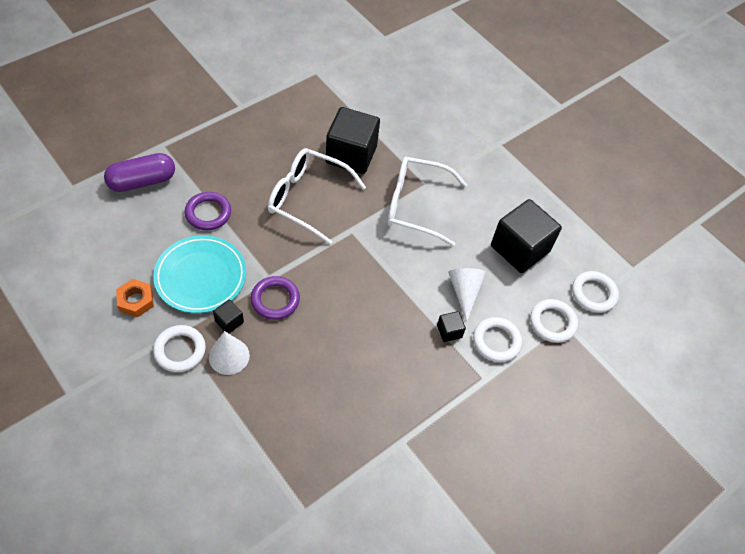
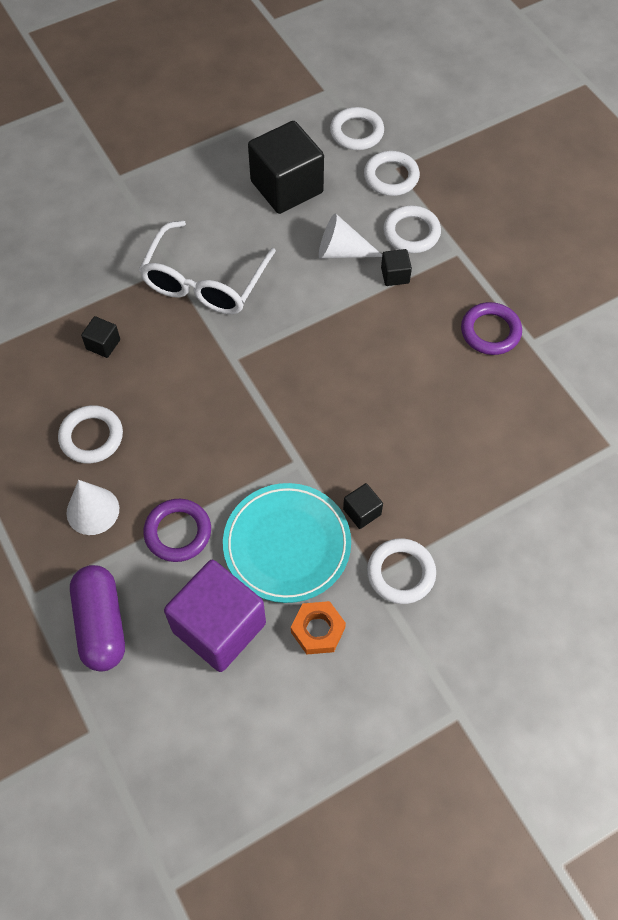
camera: 75 degrees left, 5 degrees up
(139, 243) = (219, 627): none -> purple cube
(229, 356) = (413, 514): white cone -> white cone (92, 510)
(275, 300) = (333, 455): purple ring -> purple ring (490, 331)
(277, 158) = (91, 437): none -> white ring
(307, 198) = (172, 405): white glasses -> none
(351, 155) = (103, 344): black cube -> black cube, size x0.43

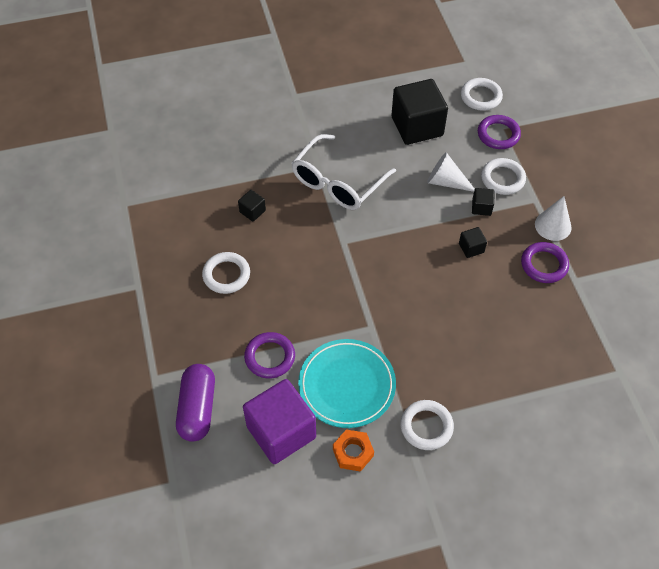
camera: 15 degrees right, 5 degrees down
(92, 510) = (213, 327): white cone -> white cone (553, 225)
(362, 512) = (409, 375): black cube -> black cube (471, 248)
(391, 177) = (498, 134): white ring -> purple ring

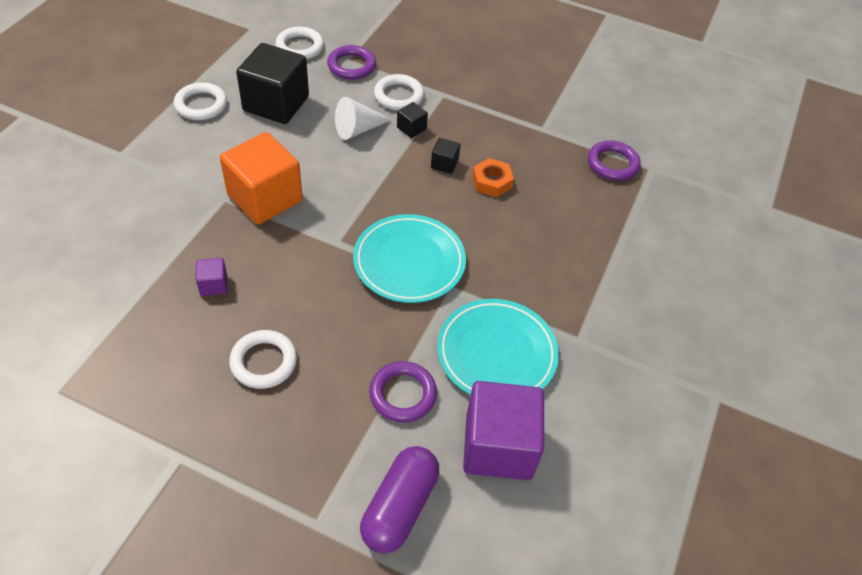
camera: 55 degrees left, 5 degrees down
(197, 408) = (399, 507): purple capsule -> purple capsule turned 75 degrees clockwise
(252, 211) = (213, 285): black cube -> purple cube
(337, 183) = (265, 198): white glasses -> orange cube
(353, 452) = (573, 401): orange nut -> orange nut (492, 182)
(368, 289) = (409, 262): none -> turquoise plate
(426, 426) = (594, 325): white ring -> white ring (201, 105)
(544, 265) = (510, 135): purple ring -> purple ring (612, 164)
(553, 225) = (479, 103): white cone -> none

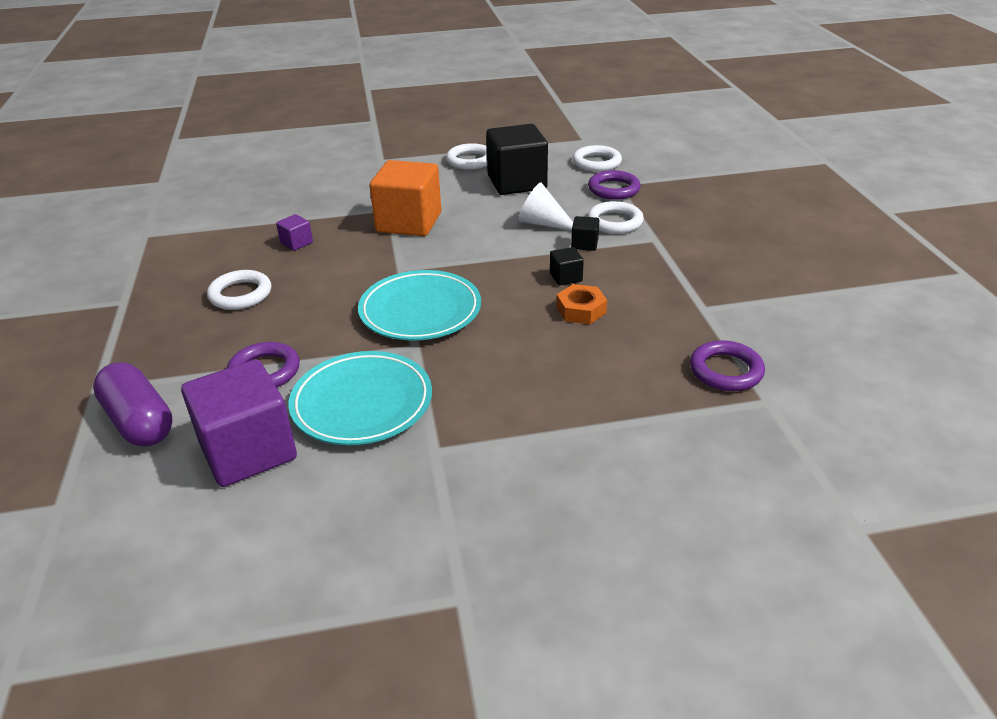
camera: 60 degrees right, 15 degrees down
(399, 507) = (139, 421): purple capsule -> purple capsule turned 60 degrees clockwise

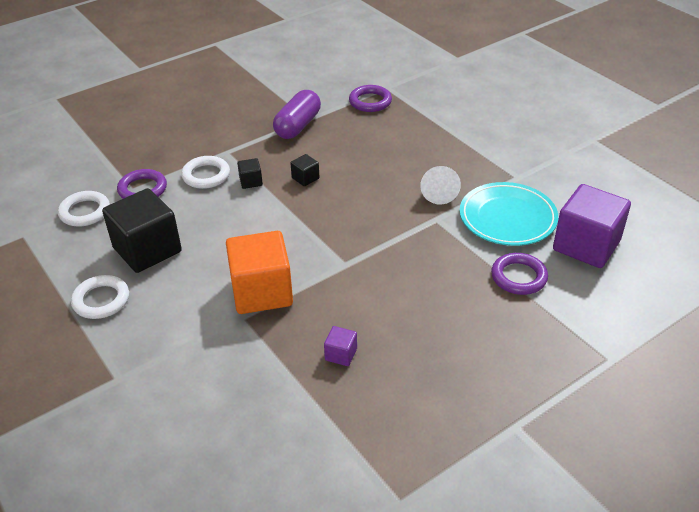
camera: 115 degrees left, 5 degrees up
(139, 421) = (614, 311): purple capsule -> purple capsule (298, 126)
(240, 294) = (445, 346): white ring -> none
(420, 311) = (394, 231): turquoise plate -> none
(543, 223) = (225, 211): white cone -> white cone (439, 191)
(581, 310) = (343, 162): orange nut -> none

